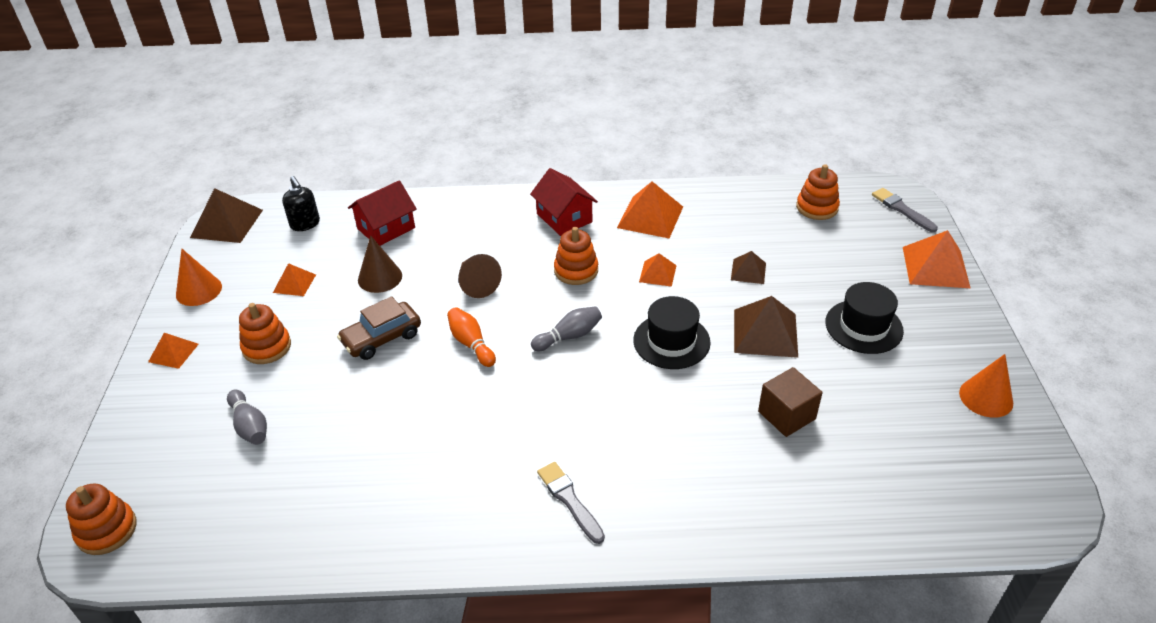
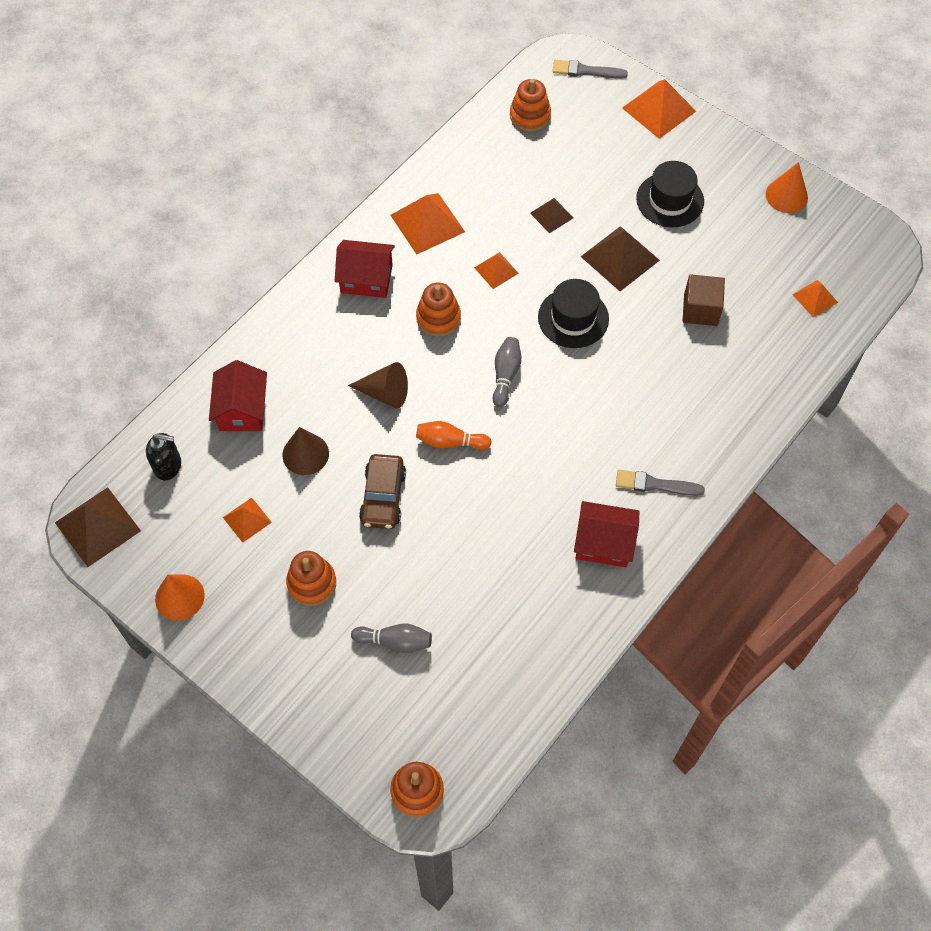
camera: 50 degrees left, 20 degrees up
(173, 352) = (248, 655): orange pyramid -> orange pyramid (815, 298)
(470, 502) = (604, 543): none -> red house

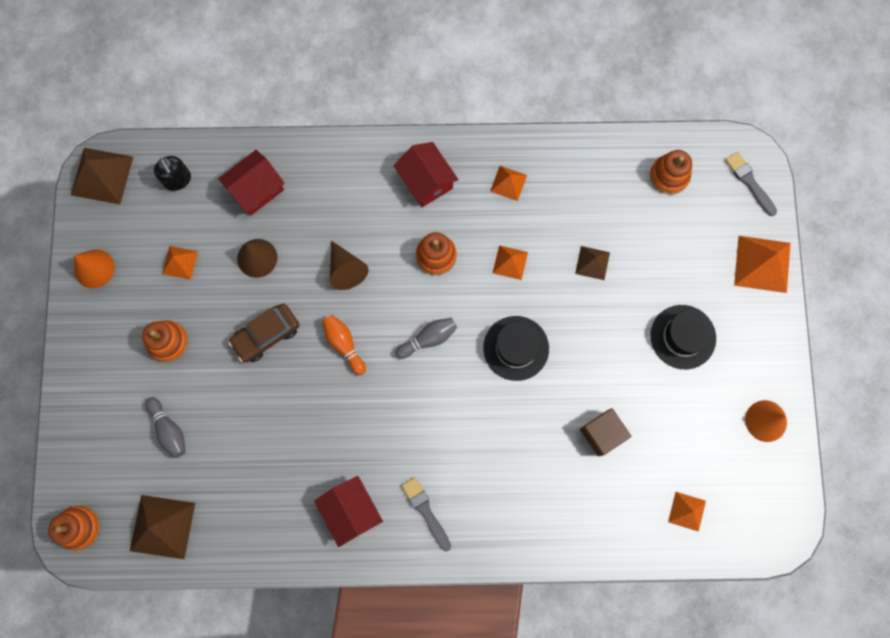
camera: 50 degrees right, 15 degrees up
(427, 223) = (508, 183): orange pyramid -> orange pyramid, size x0.57
(620, 258) = (597, 341): brown pyramid -> brown pyramid (162, 526)

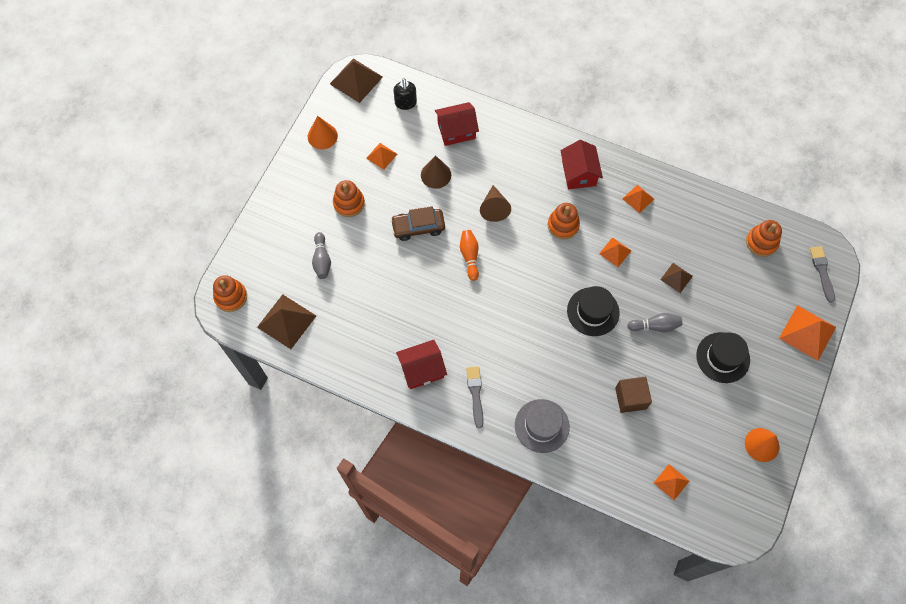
camera: 25 degrees right, 10 degrees down
(351, 510) = (422, 369): red house -> red house turned 75 degrees clockwise
(428, 339) = (531, 278): grey bowling pin -> grey bowling pin (655, 326)
(517, 514) = (542, 426): none -> grey hat

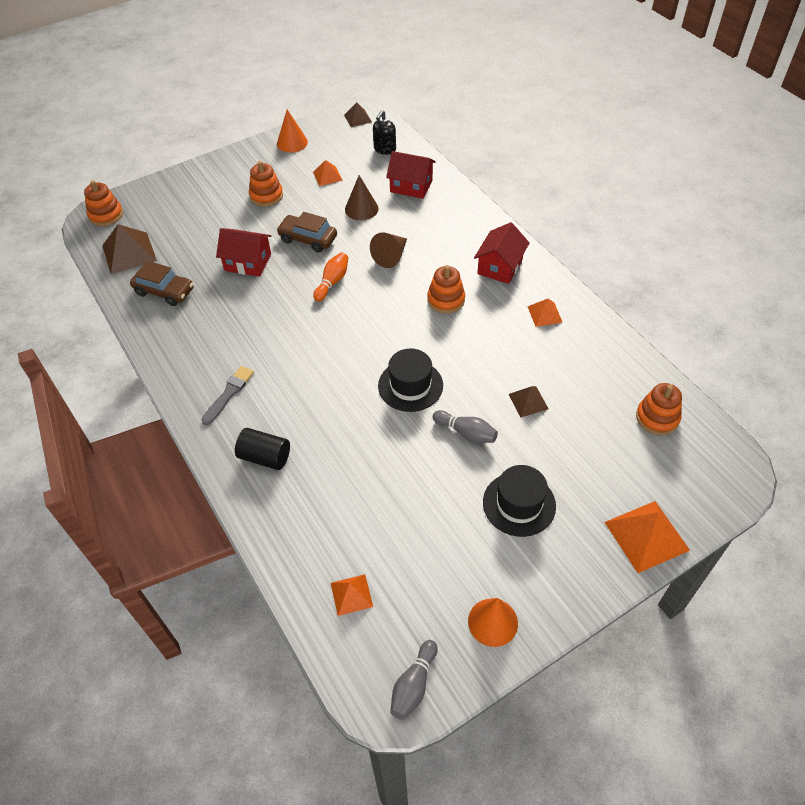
camera: 35 degrees right, 15 degrees down
(322, 260) = (203, 224): grey bowling pin -> grey bowling pin (413, 685)
(349, 339) = (164, 291): none -> brown car
(356, 80) = (358, 118): brown pyramid -> brown pyramid, size x0.57
(422, 369) = (201, 347): red house -> red house (248, 262)
(542, 426) = (265, 457): grey hat -> black cylinder
(615, 252) = (480, 346): orange pyramid -> none
(630, 398) = (379, 485): brown cube -> none
(822, 271) = (714, 484): grey brush -> none

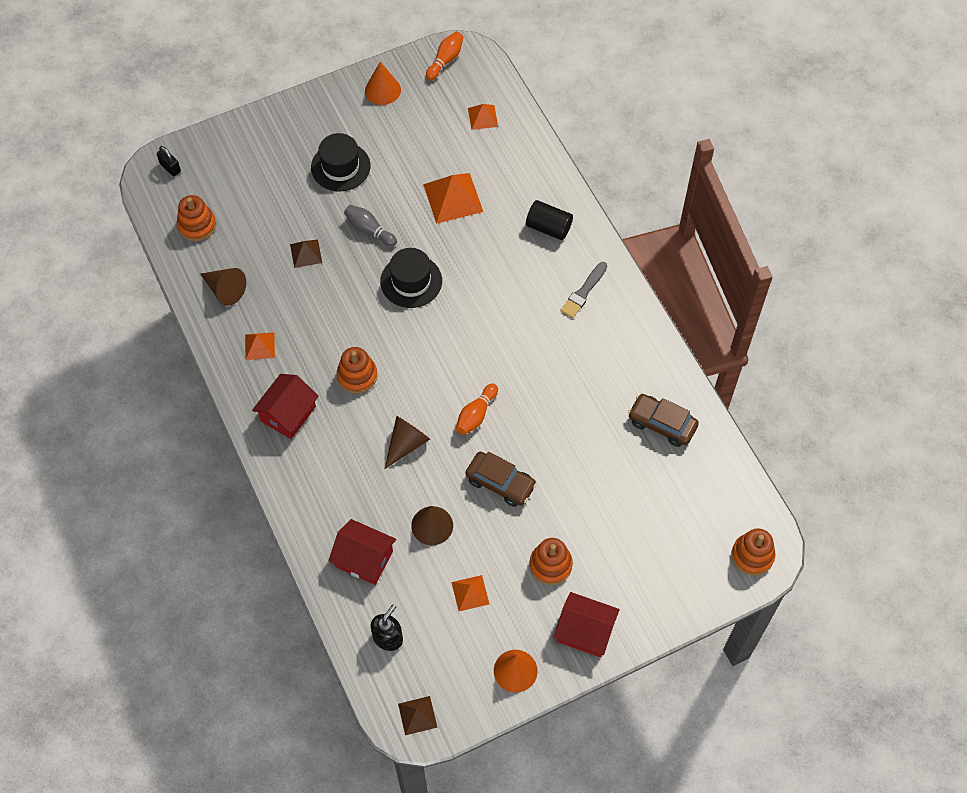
camera: 175 degrees left, 10 degrees up
(129, 253) = (711, 487): brown pyramid -> none
(248, 262) = (571, 455): red house -> red house (585, 631)
(413, 685) = (445, 60): grey bowling pin -> orange bowling pin
(598, 358) = (225, 290): none -> brown cone
(646, 536) = (249, 133): orange pyramid -> orange pyramid (453, 198)
(720, 480) = (170, 168): none -> black padlock

